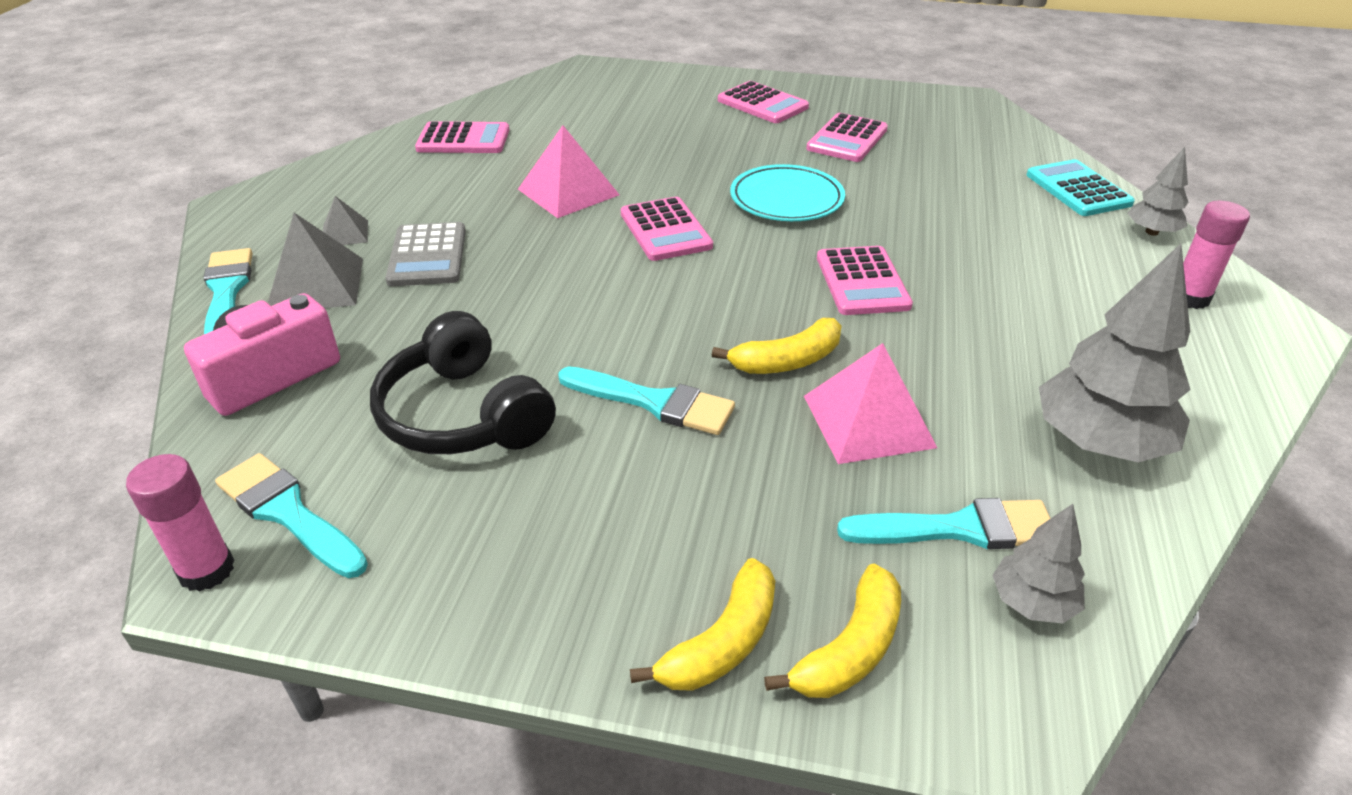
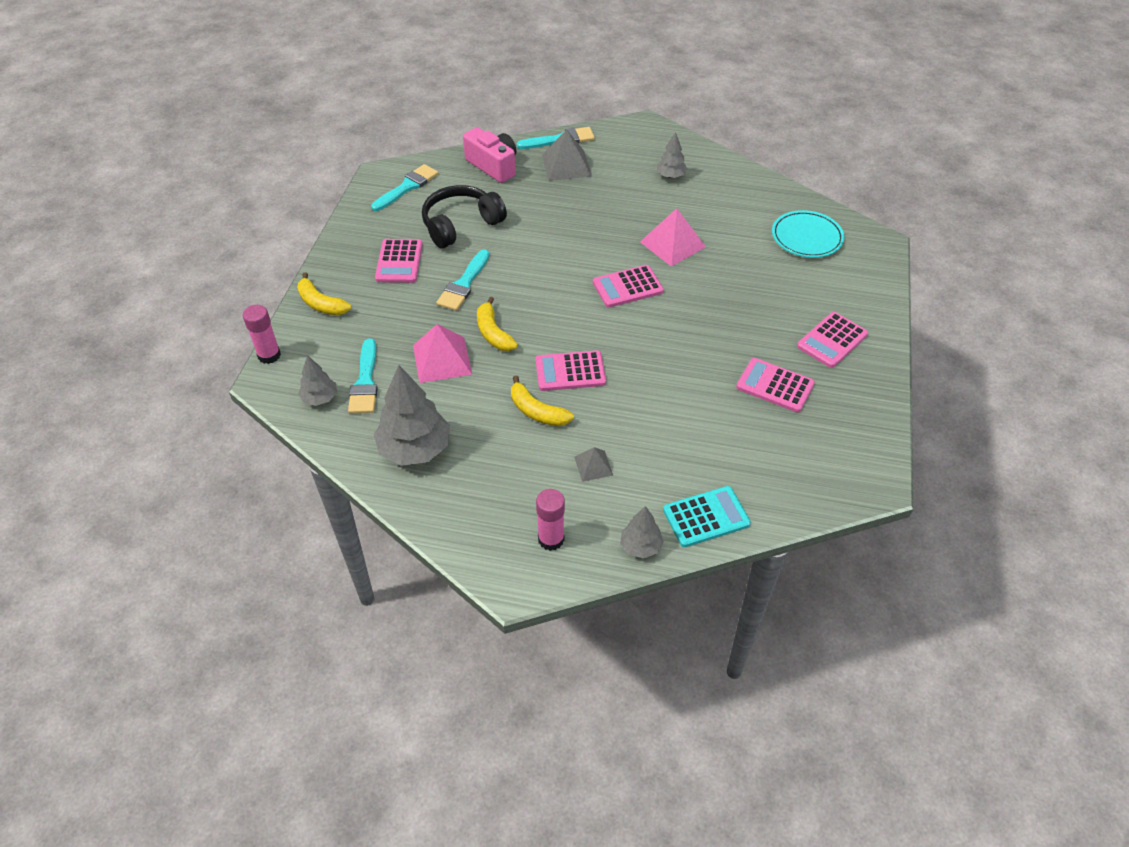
camera: 90 degrees right, 10 degrees up
(207, 570) = (381, 174): pink glue stick -> pink glue stick (269, 355)
(345, 233) = (617, 166): grey pyramid -> grey pyramid (593, 466)
(395, 187) = (671, 176): none -> grey tree
(428, 256) = (595, 197): grey calculator -> none
(463, 139) = (739, 194): pink calculator -> pink calculator (399, 261)
(786, 199) = (673, 344): turquoise plate -> turquoise plate (806, 237)
(850, 649) = (310, 339): yellow banana -> yellow banana (537, 411)

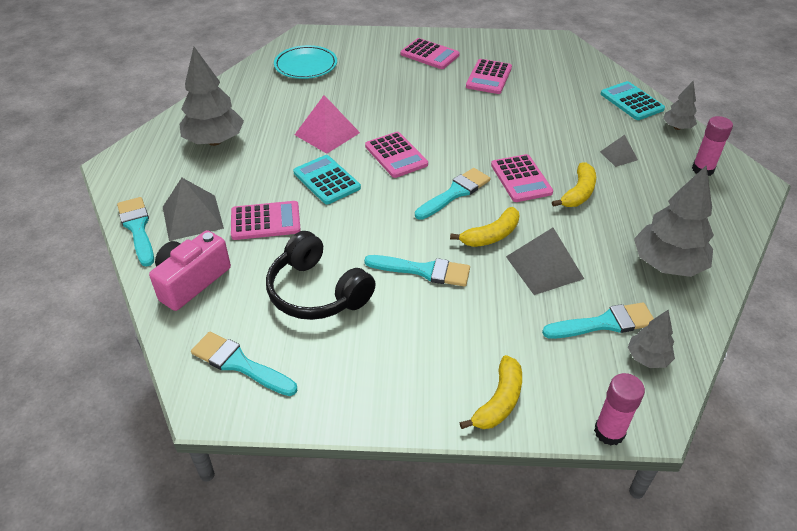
camera: 100 degrees left, 5 degrees down
(399, 261) = (398, 338): pink calculator -> pink calculator (265, 221)
(442, 359) = (544, 267): pink pyramid -> grey pyramid
(559, 319) = (455, 193): none -> turquoise brush
(598, 239) = (326, 180): none -> turquoise calculator
(671, 176) = (214, 141): grey tree -> grey tree, size x1.88

